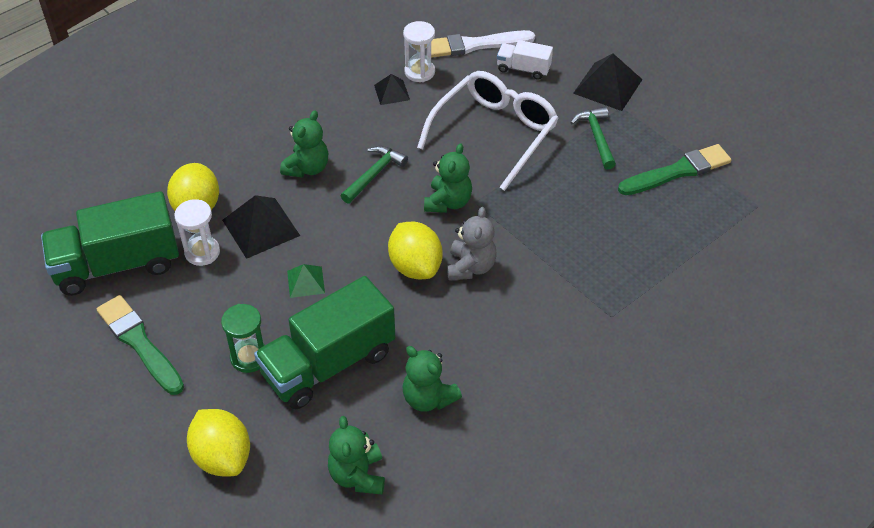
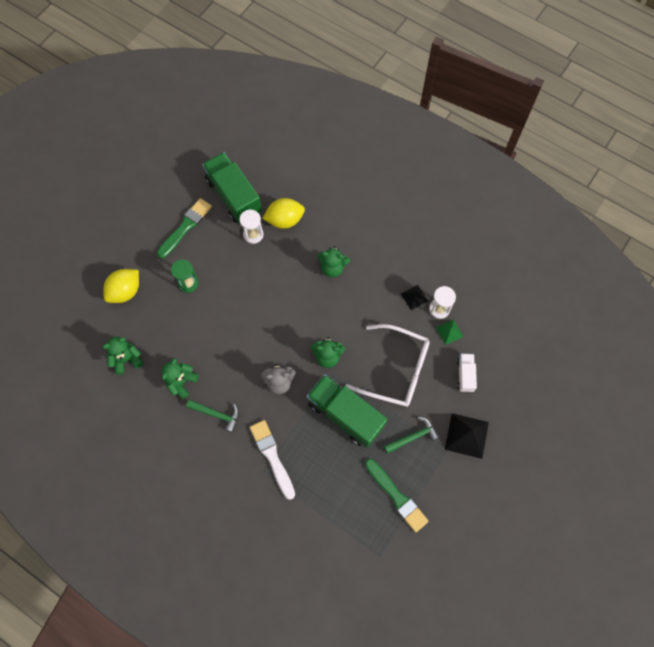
camera: 75 degrees right, 20 degrees up
(261, 227) = (279, 258): black pyramid -> none
(306, 282) = (245, 295): green pyramid -> green pyramid (449, 332)
(328, 364) = (192, 324): green truck -> green truck (345, 414)
(374, 174) = (338, 307): green hammer -> green hammer (216, 414)
(415, 266) = (272, 351): yellow lemon -> none
(475, 45) = (478, 337): white brush -> white brush (272, 457)

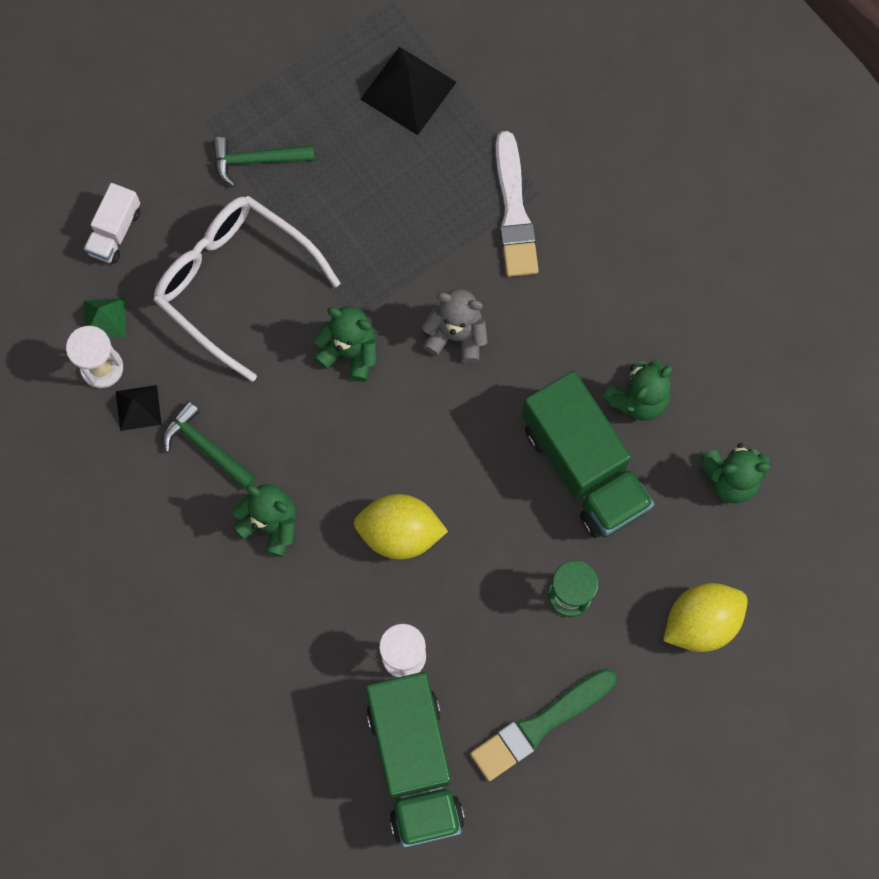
camera: 160 degrees left, 5 degrees up
(216, 414) = (589, 317): green hammer -> green hammer (206, 447)
(285, 220) = (327, 666): yellow lemon -> yellow lemon (400, 533)
(345, 414) = (359, 237): green truck -> green truck (584, 467)
(396, 496) = (327, 78): green brush -> none
(466, 435) = (164, 131): black pyramid -> black pyramid (408, 90)

